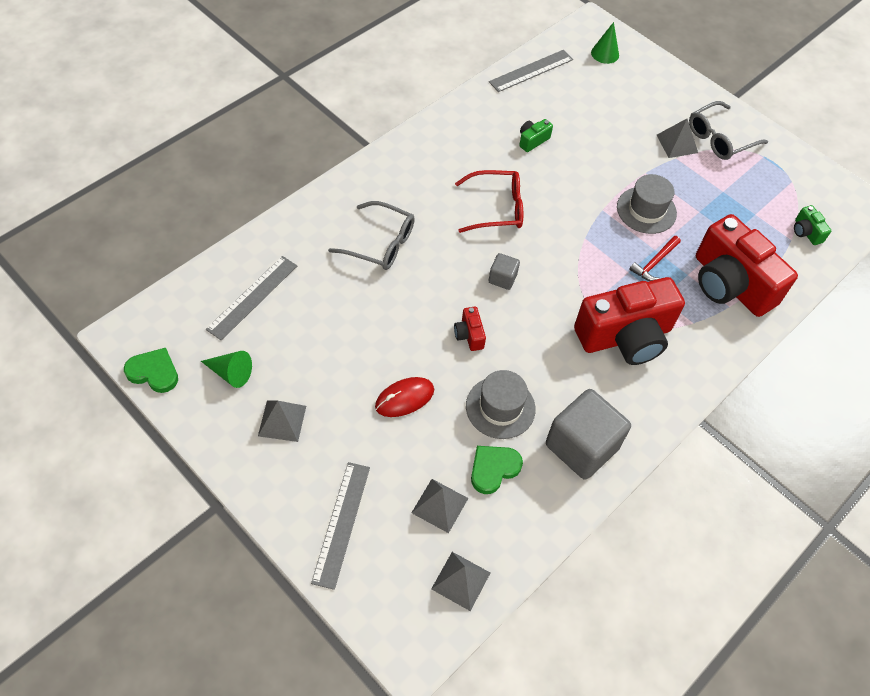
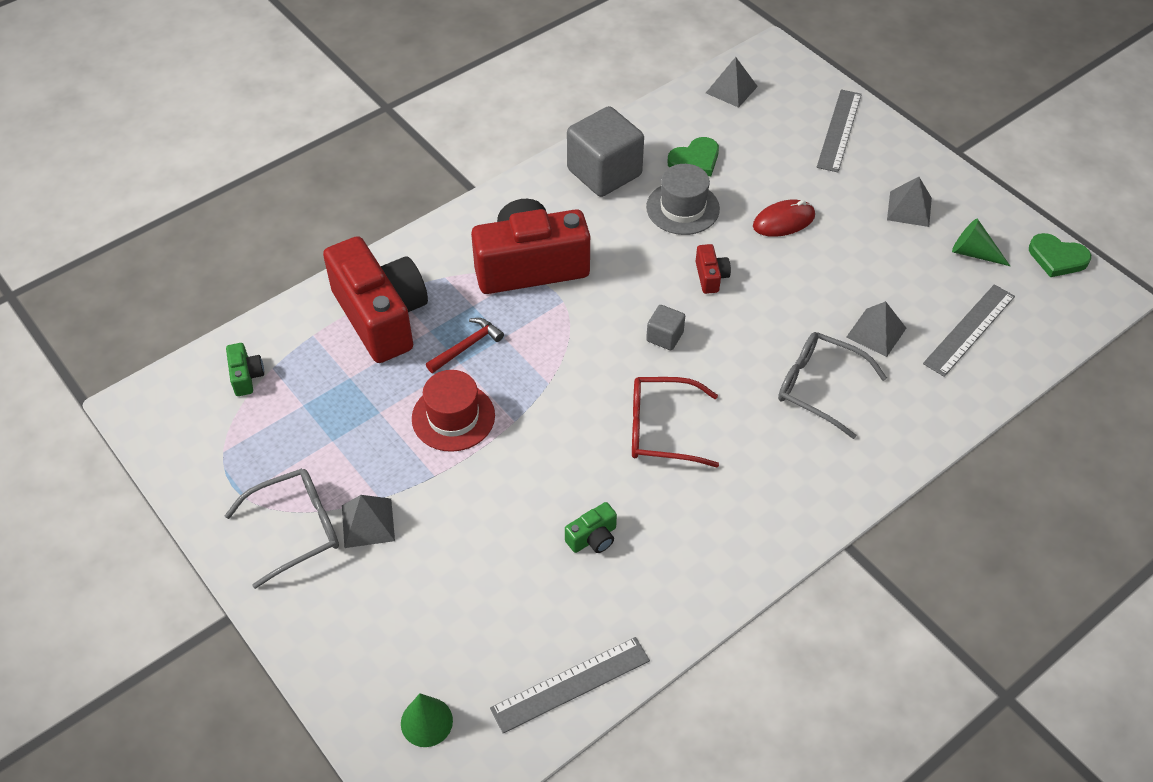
camera: 170 degrees left, 5 degrees down
(439, 505) = (748, 137): grey pyramid -> grey pyramid (876, 332)
(646, 210) = (453, 417): grey hat -> red hat

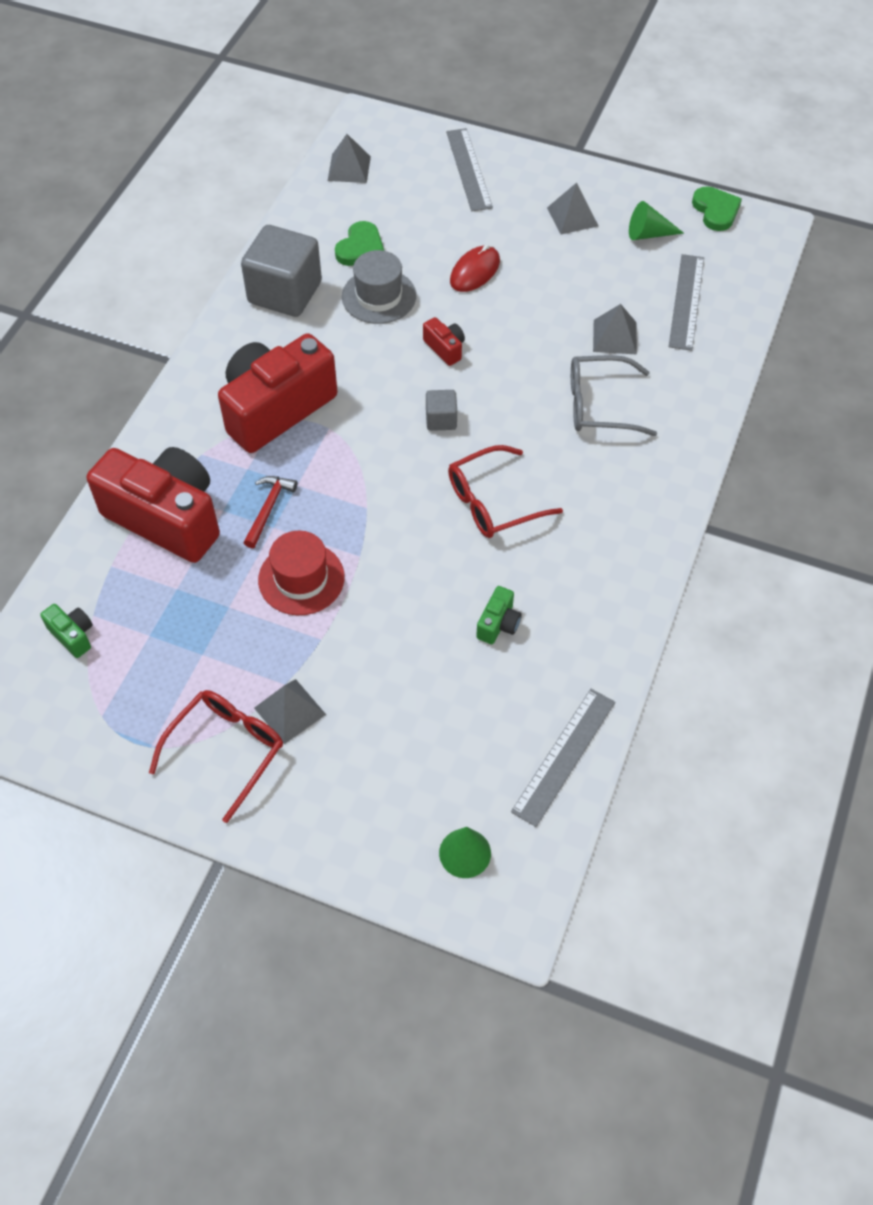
camera: 30 degrees left, 5 degrees up
(296, 529) = (226, 750): grey glasses -> red glasses
(1057, 258) = (716, 211): green heart -> green heart turned 105 degrees counterclockwise

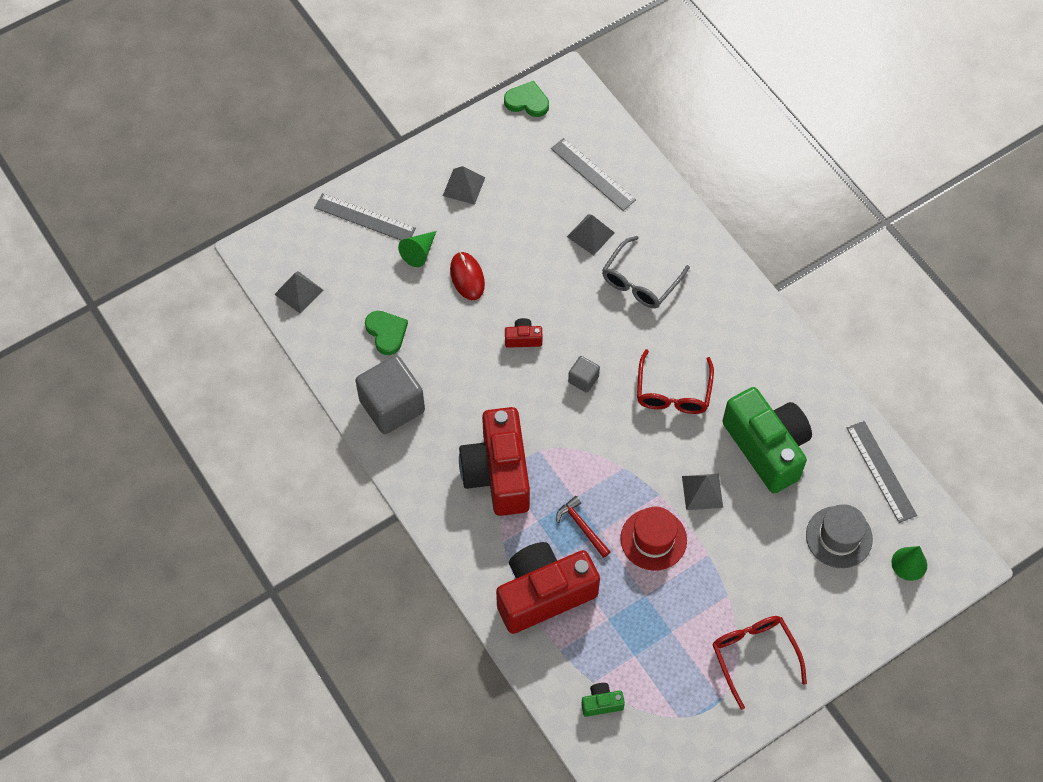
camera: 55 degrees left, 5 degrees up
(289, 711) = (749, 603): grey pyramid -> grey pyramid (702, 491)
(379, 296) = (443, 349): grey hat -> grey hat (839, 537)
(498, 624) = (767, 447): green camera -> green camera, size x2.48
(648, 234) = (516, 154): green cone -> green cone (419, 253)

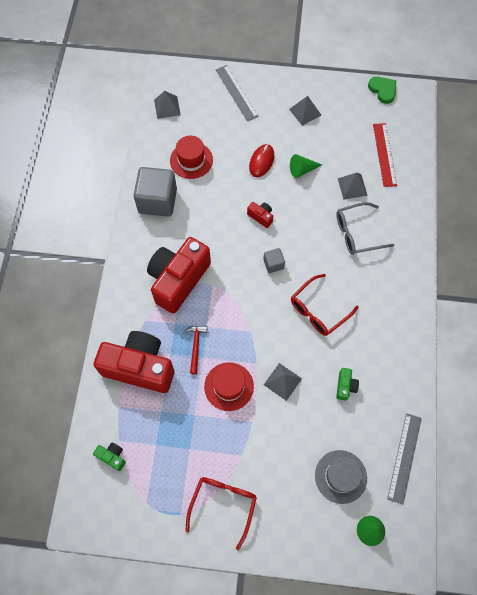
camera: 40 degrees right, 5 degrees up
(386, 333) = (191, 160): green heart -> red hat
(419, 253) = (248, 130): green cone -> green cone (302, 170)
(592, 174) = (384, 154): grey ruler -> red ruler
(767, 447) = (345, 386): green camera -> green camera, size x0.40

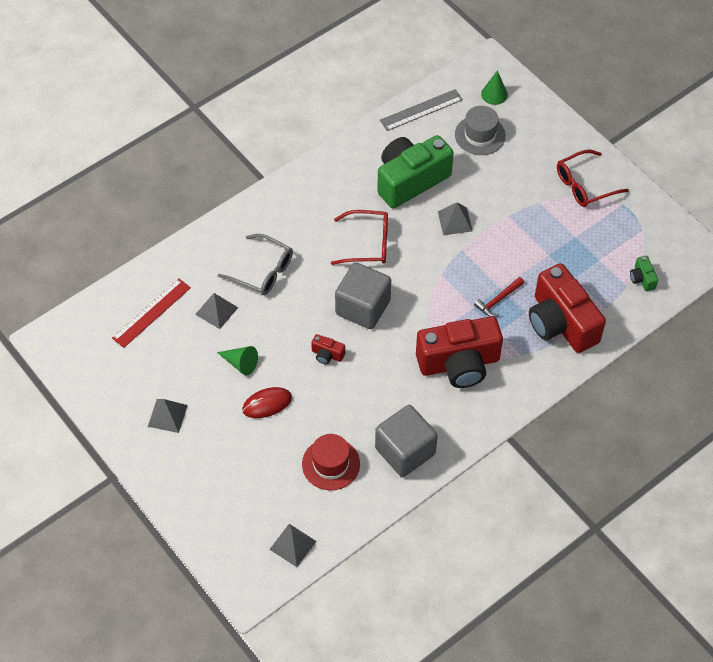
camera: 135 degrees left, 10 degrees down
(229, 386) = (501, 251): red hat -> none
(236, 93) = (206, 497): grey ruler -> none
(261, 217) = (327, 355): red camera -> red camera turned 60 degrees counterclockwise
(273, 264) = (363, 307): grey cube -> grey cube, size x2.12
(345, 386) = (410, 180): green camera -> green camera, size x2.48
(383, 90) = (69, 371): green heart -> none

